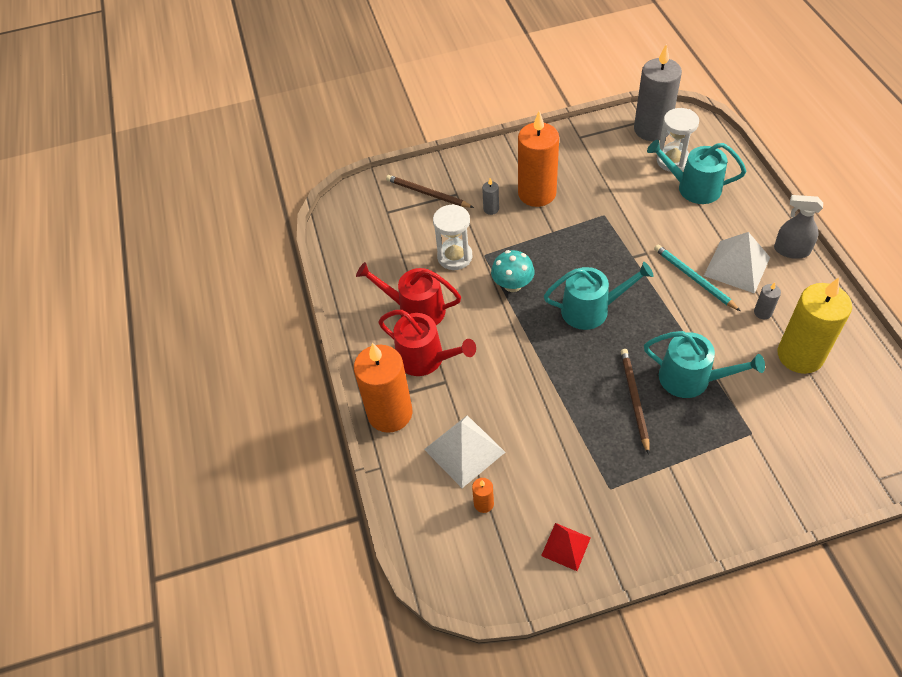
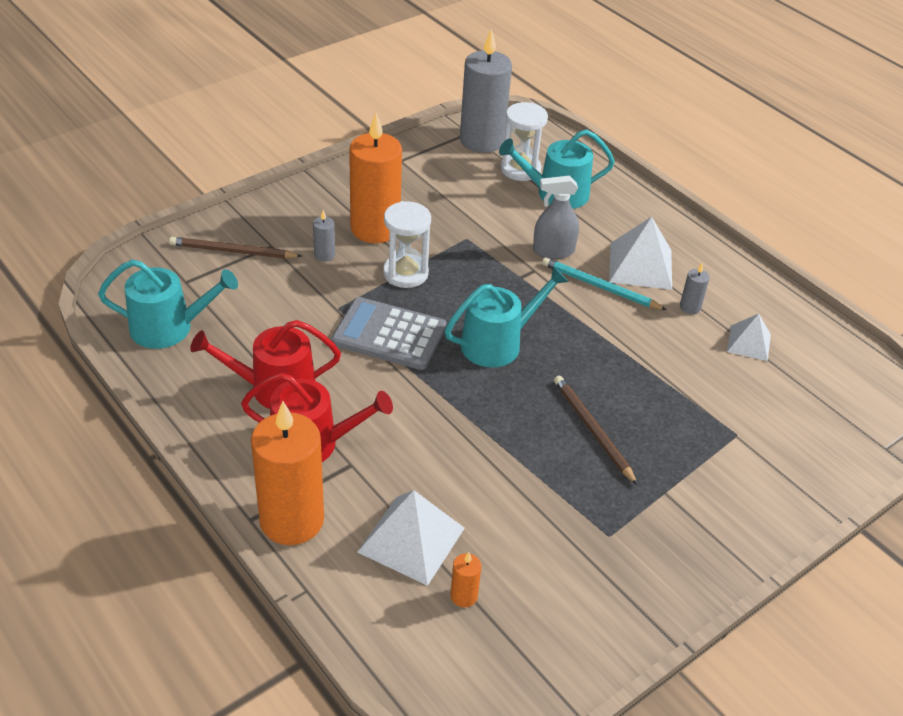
camera: 30 degrees left, 10 degrees down
(455, 257) = (300, 317): white hourglass -> white hourglass (405, 273)
(512, 284) = (389, 334): turquoise mushroom -> grey calculator
(566, 546) = (587, 616): red pyramid -> none
(691, 379) = (645, 393): turquoise watering can -> turquoise watering can (169, 328)
(791, 250) = (690, 239): grey spray bottle -> grey spray bottle (553, 251)
(800, 355) = (749, 343): yellow candle -> white pyramid

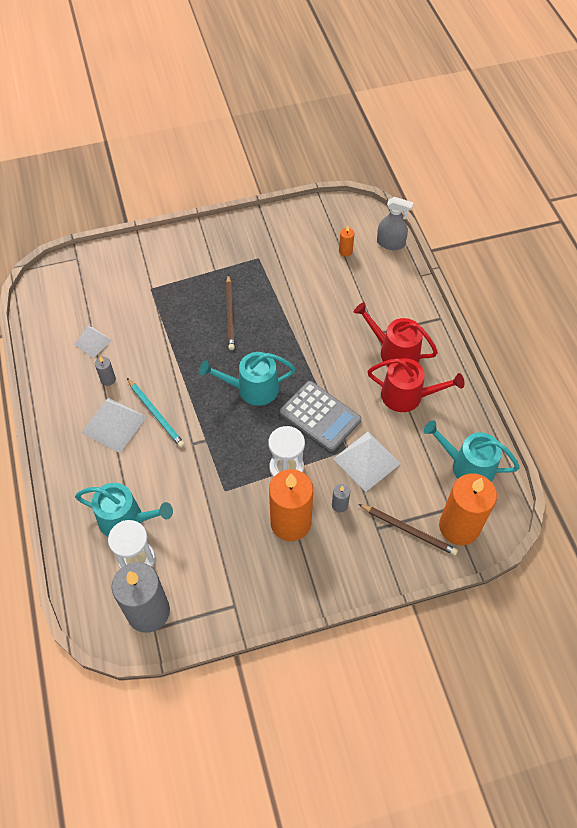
camera: 155 degrees left, 15 degrees up
(292, 520) = (418, 311): orange candle -> orange candle (459, 526)
(411, 539) = (360, 284): white pyramid -> white pyramid (366, 461)
(553, 251) = (167, 457): grey spray bottle -> grey spray bottle (390, 243)

